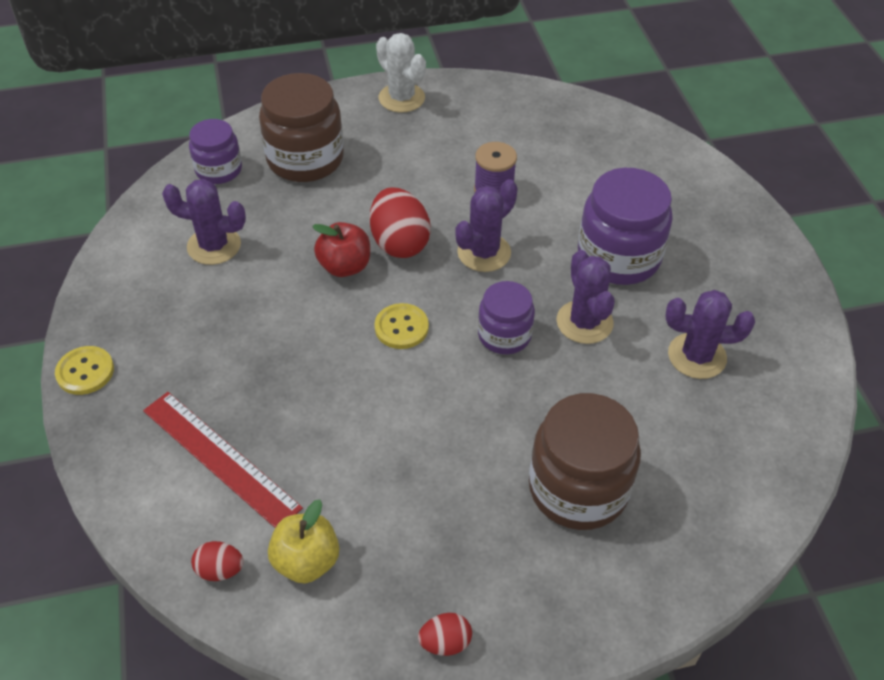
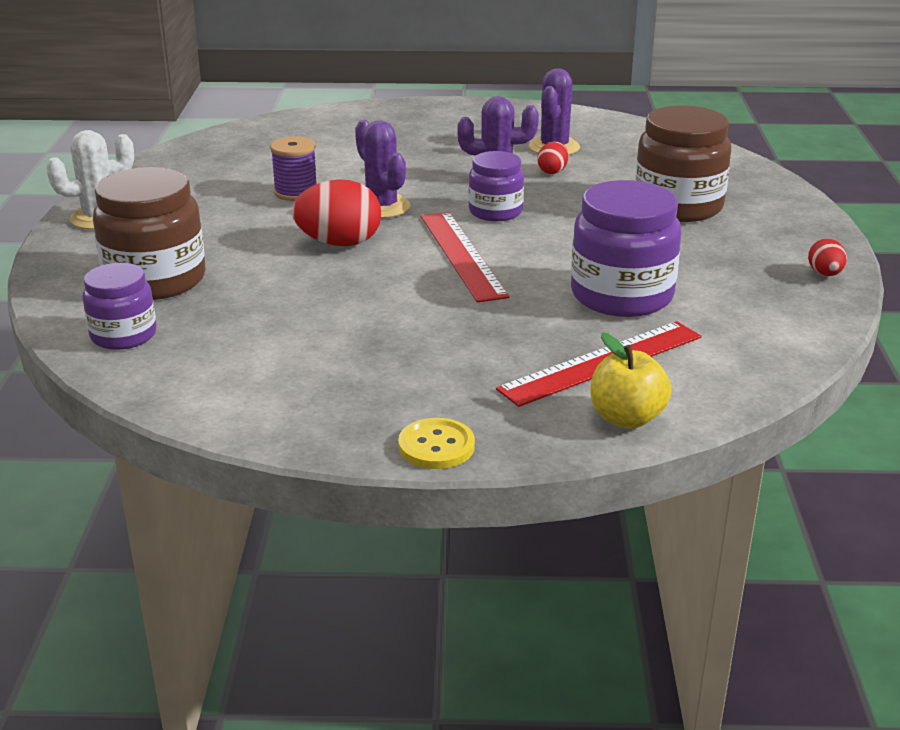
camera: 75 degrees left, 20 degrees down
(214, 246) = (266, 347): purple cactus -> none
(220, 570) = (744, 371): red egg -> red egg (552, 171)
(306, 561) = (738, 326): yellow apple -> yellow apple (626, 418)
(345, 266) = (355, 274): red apple -> none
(401, 327) = (461, 255): yellow button -> red ruler
(618, 257) = (425, 156): purple jar -> purple jar (621, 296)

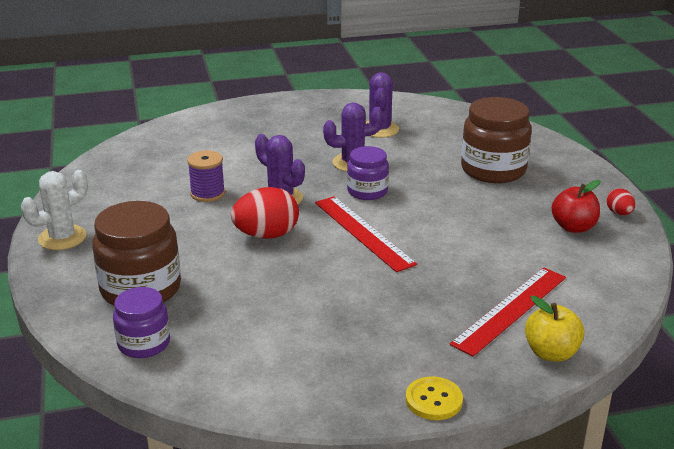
camera: 15 degrees left, 0 degrees up
(552, 171) = (389, 151): red egg -> none
(621, 296) = (494, 251): purple jar -> none
(749, 282) = (573, 227): none -> red apple

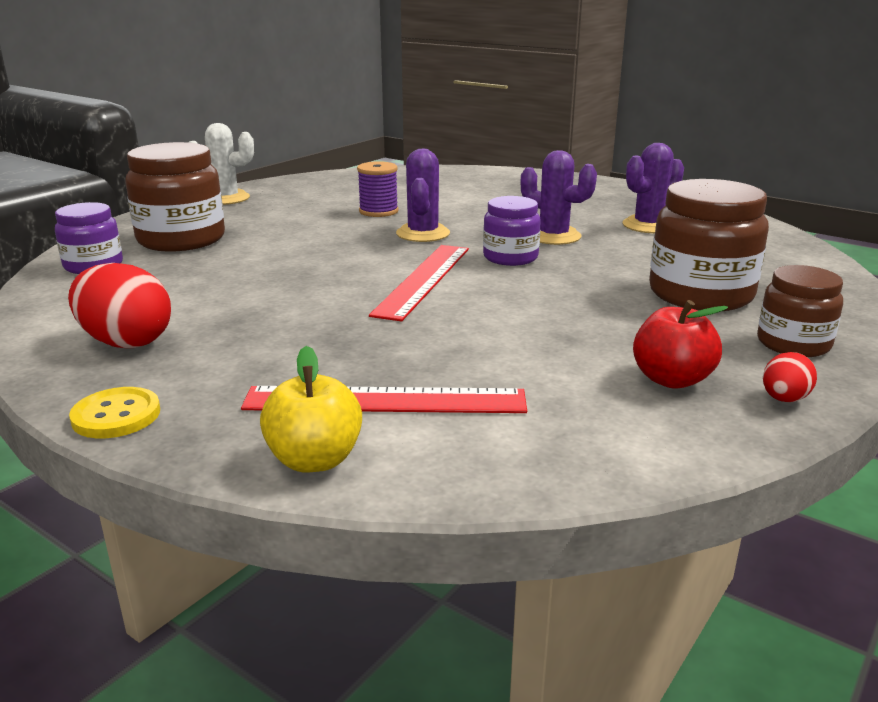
camera: 50 degrees right, 5 degrees down
(266, 235) = (345, 249): red egg -> red egg (126, 342)
(573, 181) = (793, 344): none -> brown jar

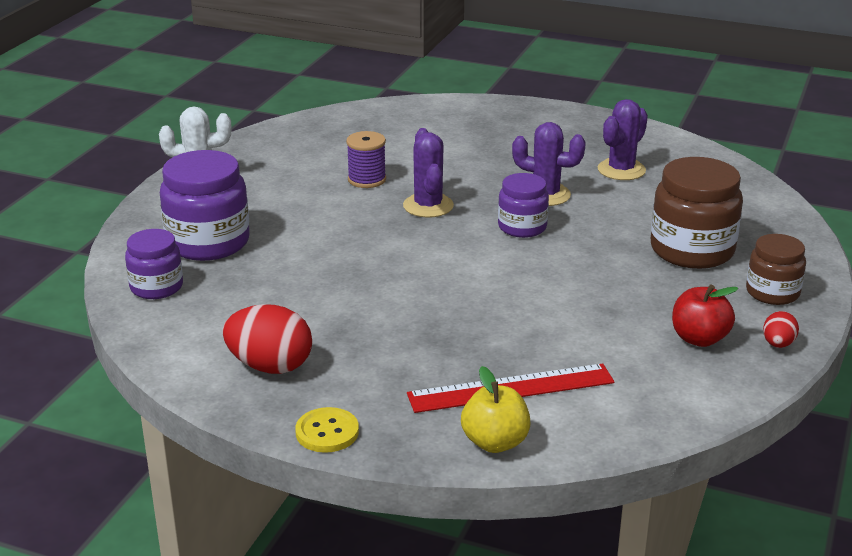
camera: 15 degrees left, 5 degrees up
(181, 239) = (208, 242): brown jar -> purple jar
(423, 280) = (464, 264): red ruler -> none

